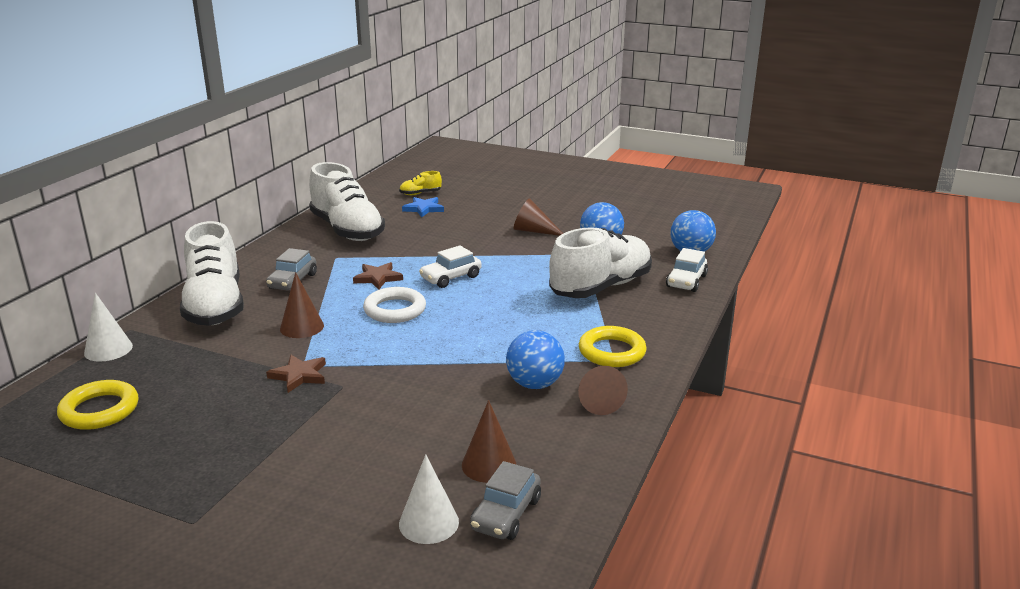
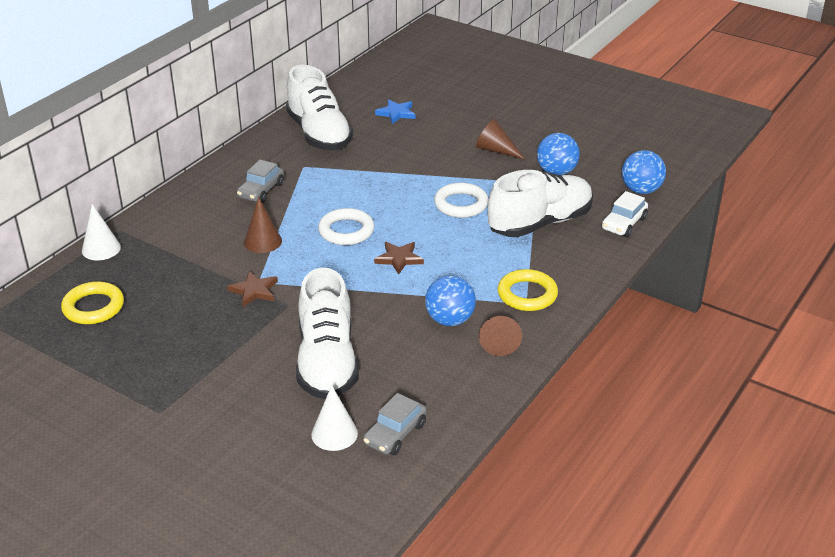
camera: 10 degrees right, 10 degrees up
(215, 306) = (191, 211): white shoe -> white shoe (327, 362)
(378, 278) = (337, 194): brown star -> brown star (399, 259)
(420, 193) = (397, 93): yellow shoe -> none
(451, 278) = (404, 199): white car -> none
(489, 465) = (392, 390): brown cone -> none
(512, 277) = (461, 204): none -> white ring

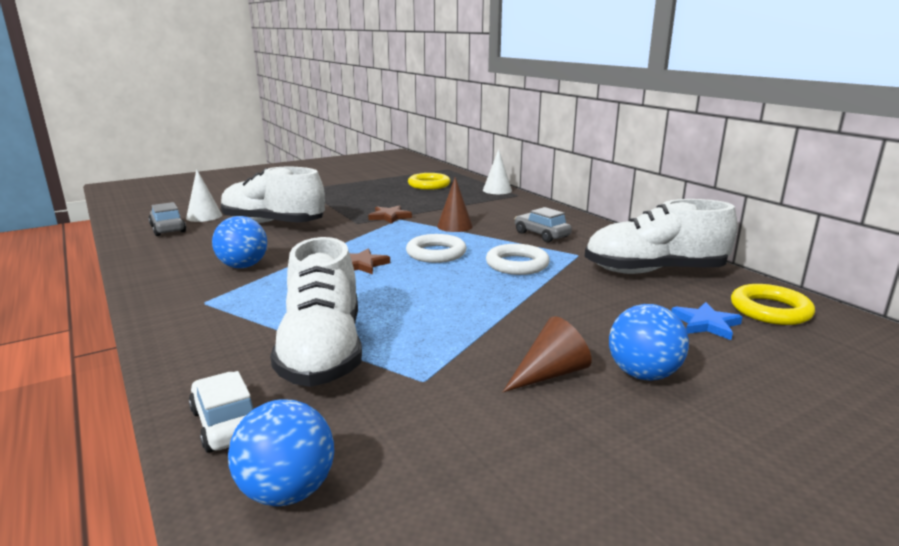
camera: 115 degrees right, 15 degrees down
(461, 204) = (425, 313): white ring -> white ring (517, 264)
(499, 341) = (180, 278): brown cone -> none
(527, 294) = (213, 306): yellow ring -> yellow ring (770, 310)
(556, 172) = (439, 410): blue ball -> blue ball (643, 374)

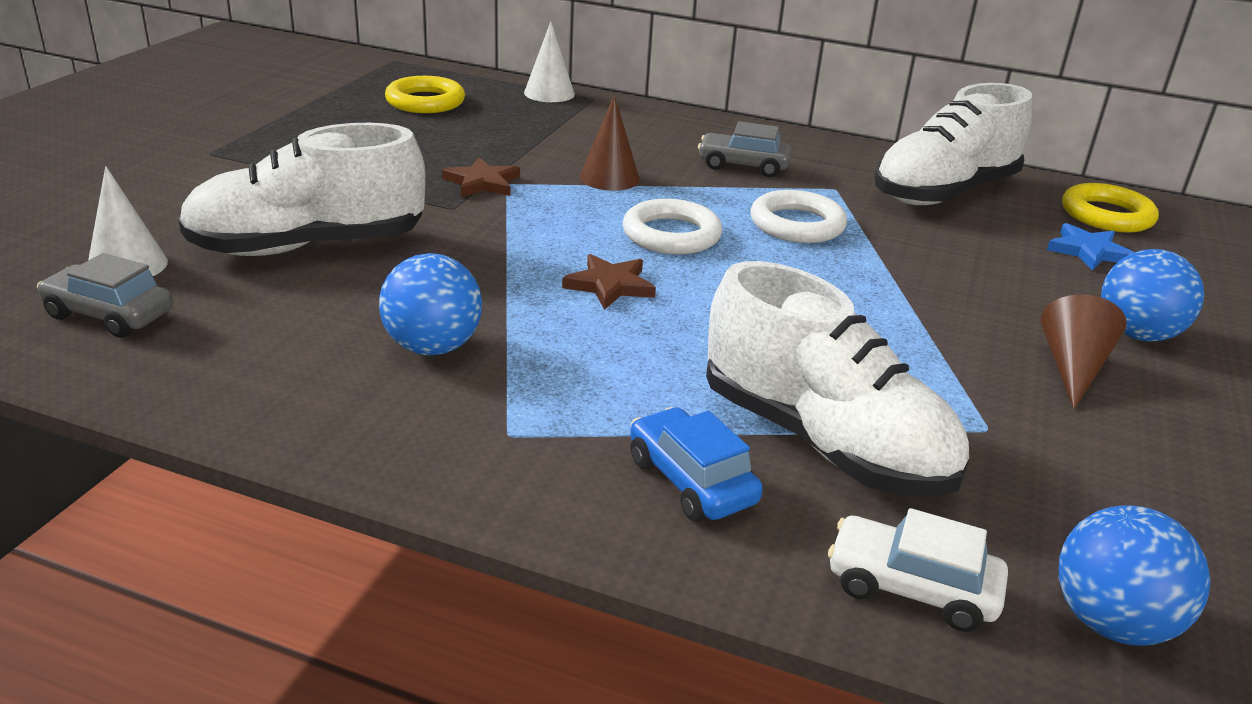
camera: 40 degrees left, 10 degrees up
(232, 343) = (691, 481): none -> blue car

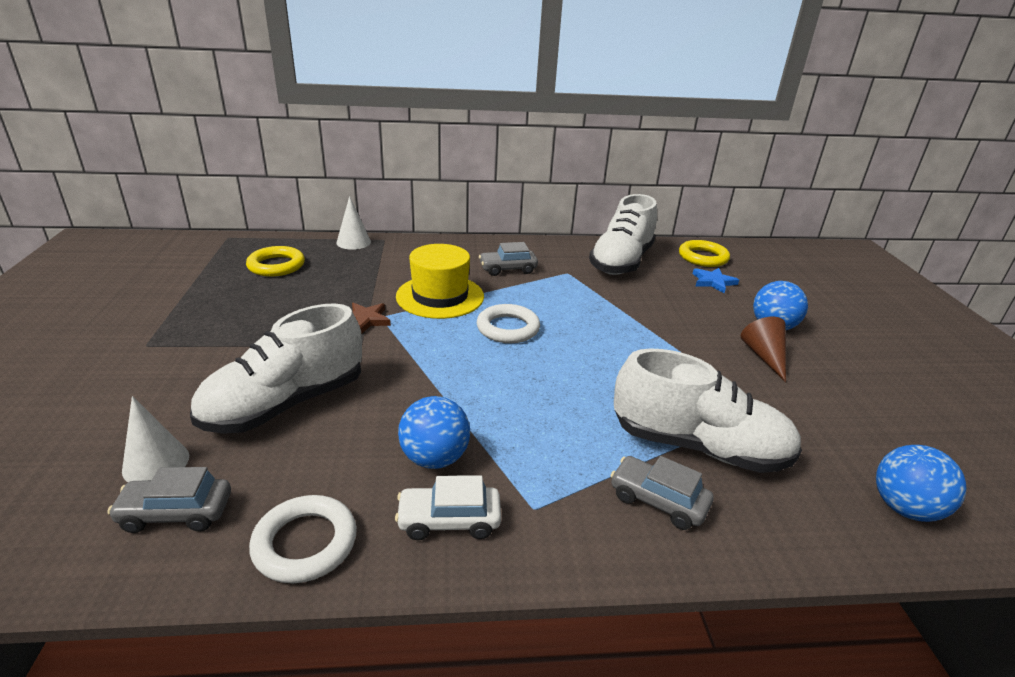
camera: 25 degrees left, 0 degrees up
(609, 178) = (440, 296): brown cone -> yellow hat
(610, 285) = (503, 375): brown star -> none
(691, 481) = (658, 501): blue car -> grey car
(797, 224) = (568, 302): white ring -> white ring (305, 543)
(911, 588) = (813, 526): white car -> white car (449, 520)

